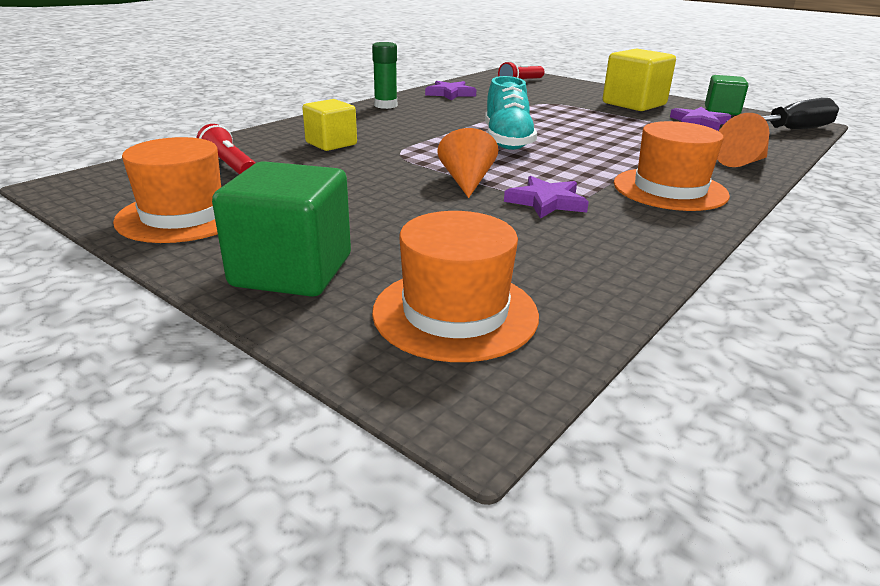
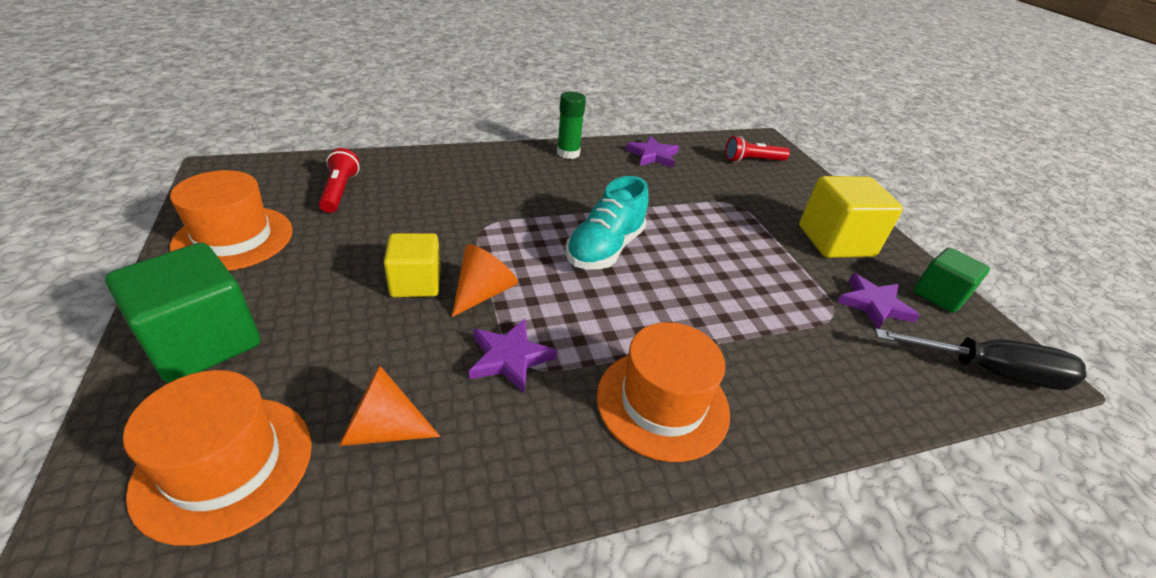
camera: 30 degrees right, 10 degrees up
(331, 144) = (450, 191): yellow cube -> yellow cube (416, 283)
(741, 162) = (822, 399): orange cone -> orange cone (382, 429)

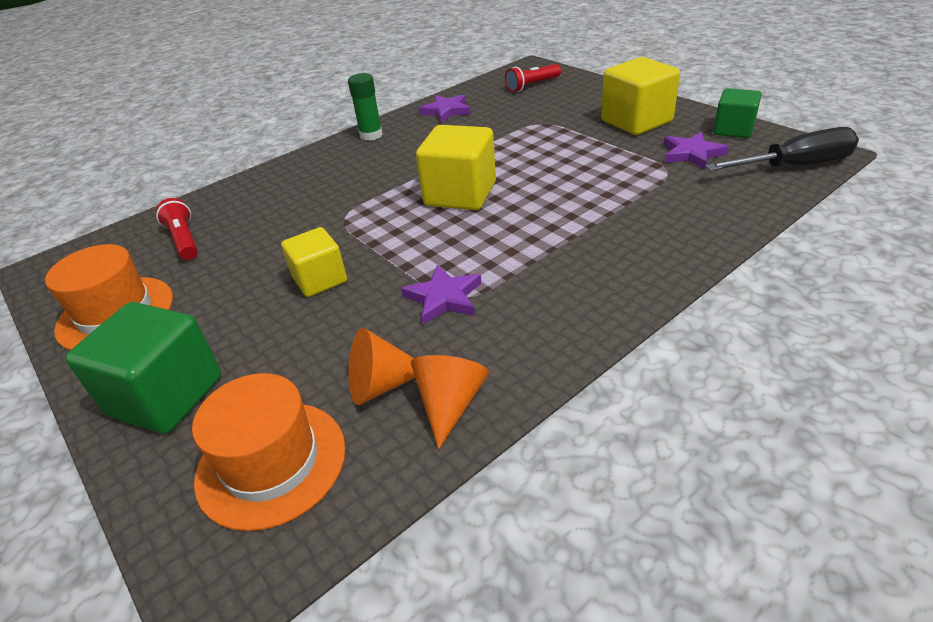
camera: 15 degrees left, 0 degrees up
(483, 293) = (384, 263): orange cone -> orange cone (450, 403)
(605, 249) = (460, 194): turquoise shoe -> yellow cube
(662, 403) = (584, 278): orange hat -> none

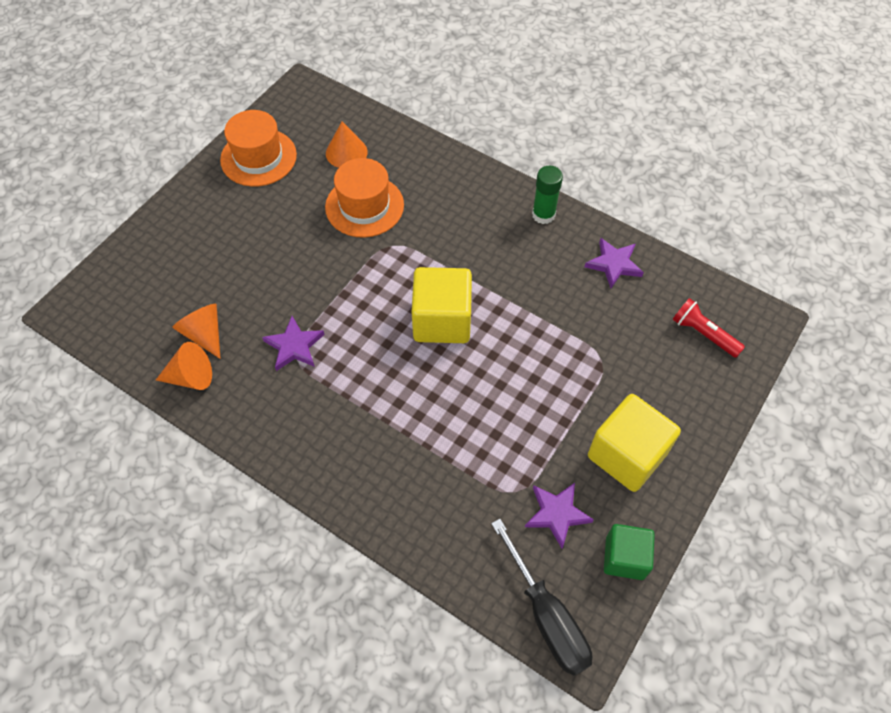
camera: 70 degrees right, 20 degrees up
(166, 396) = (188, 224): green cube -> none
(184, 240) = (346, 152): red flashlight -> orange cone
(271, 463) = (142, 300): orange hat -> orange hat (364, 206)
(320, 279) = (307, 260): yellow cube -> none

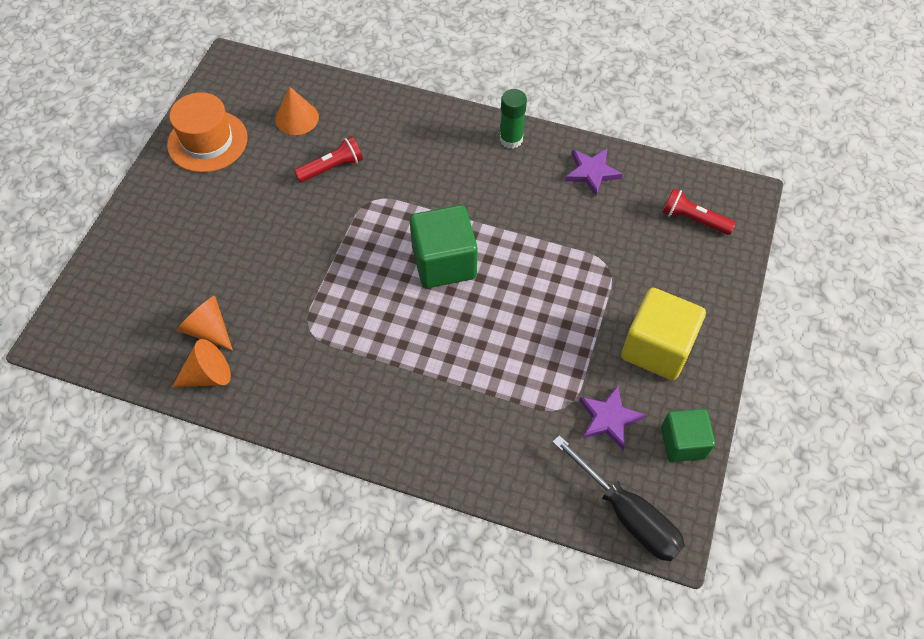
camera: 15 degrees left, 0 degrees up
(294, 346) = (304, 320): purple star -> none
(364, 206) = (332, 167): orange hat -> red flashlight
(442, 320) = (444, 262): yellow cube -> green cube

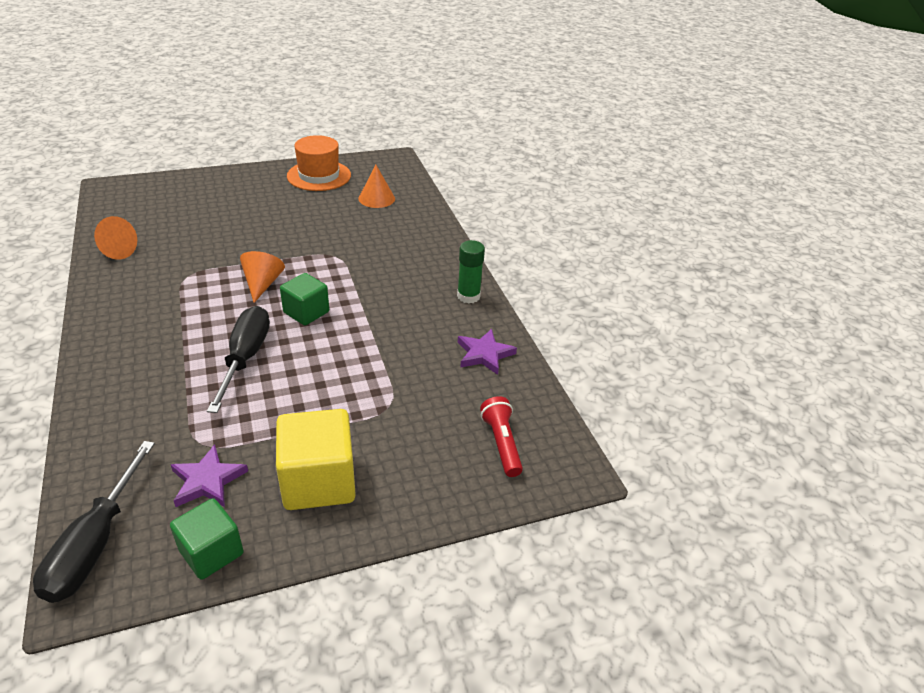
camera: 50 degrees right, 20 degrees down
(208, 330) = (156, 236): orange cone -> orange cone (262, 284)
(332, 167) = (347, 228): red flashlight -> none
(444, 262) = (306, 312): green cube -> green cube, size x0.64
(476, 334) = (245, 358): none -> black screwdriver

